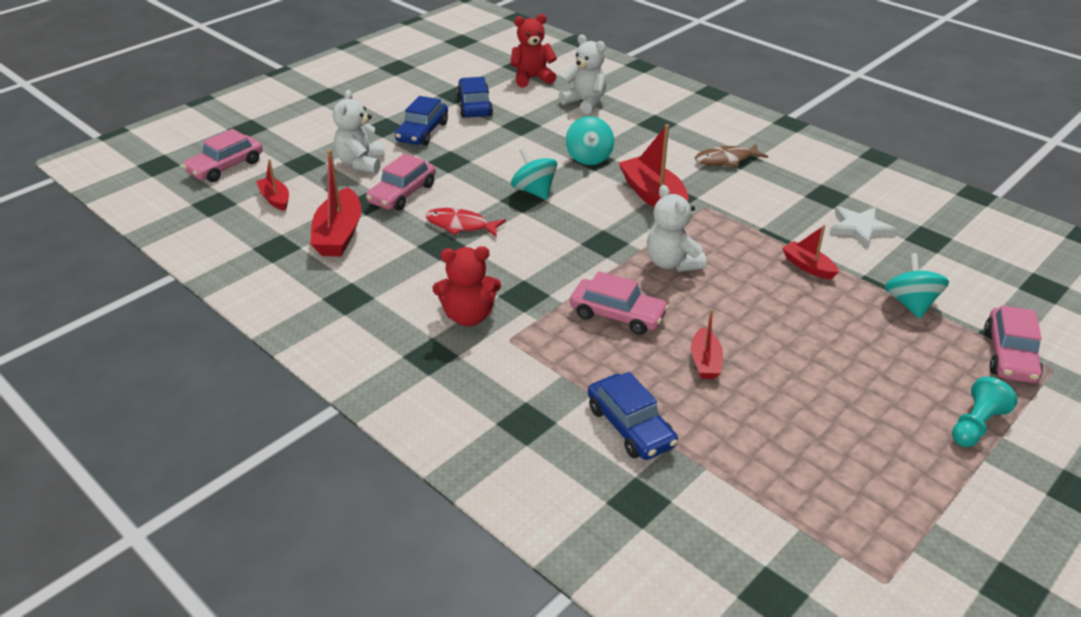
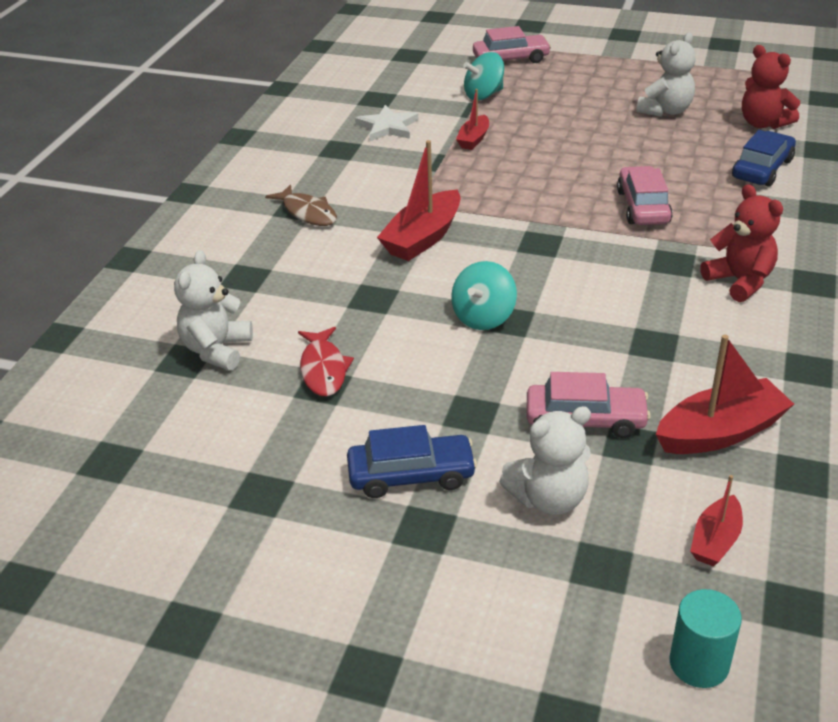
camera: 115 degrees left, 0 degrees up
(226, 167) = (699, 663): pink car -> turquoise cylinder
(460, 225) = (603, 344): red fish -> red fish (323, 369)
(474, 106) = (290, 454): blue car -> none
(532, 78) = (157, 429): red teddy bear -> red teddy bear (763, 123)
(589, 157) = (371, 302): turquoise spinning top -> none
(672, 263) = (535, 200): white teddy bear -> white teddy bear (665, 111)
(705, 361) = (653, 157): red boat -> none
(976, 425) = (600, 63): turquoise pawn -> none

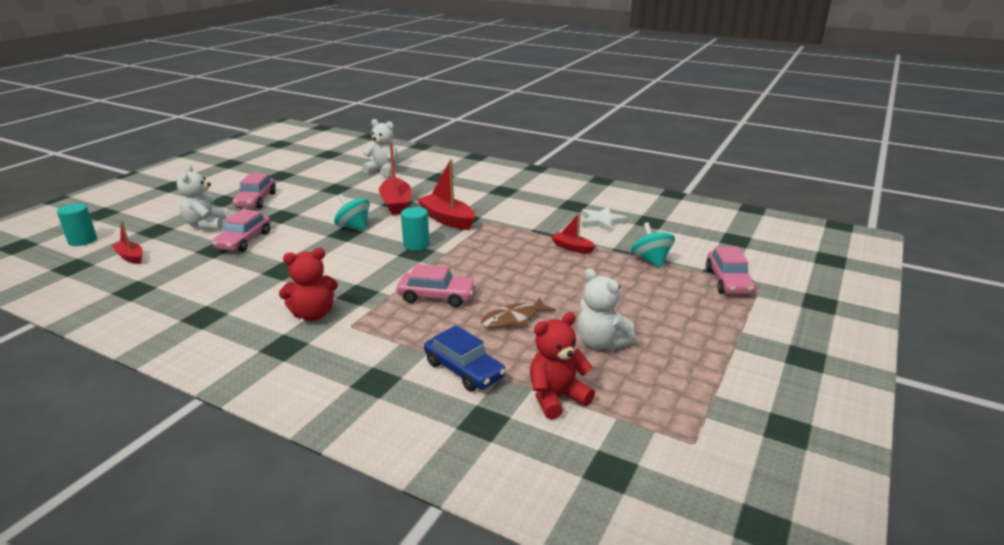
camera: 100 degrees right, 10 degrees down
(307, 213) = (496, 193): brown fish -> brown fish (513, 319)
(323, 369) = (347, 189): red fish -> none
(411, 475) = (256, 200): blue car -> pink car
(517, 247) = (416, 244): none -> turquoise cylinder
(720, 432) = (191, 274): red boat -> red boat (396, 204)

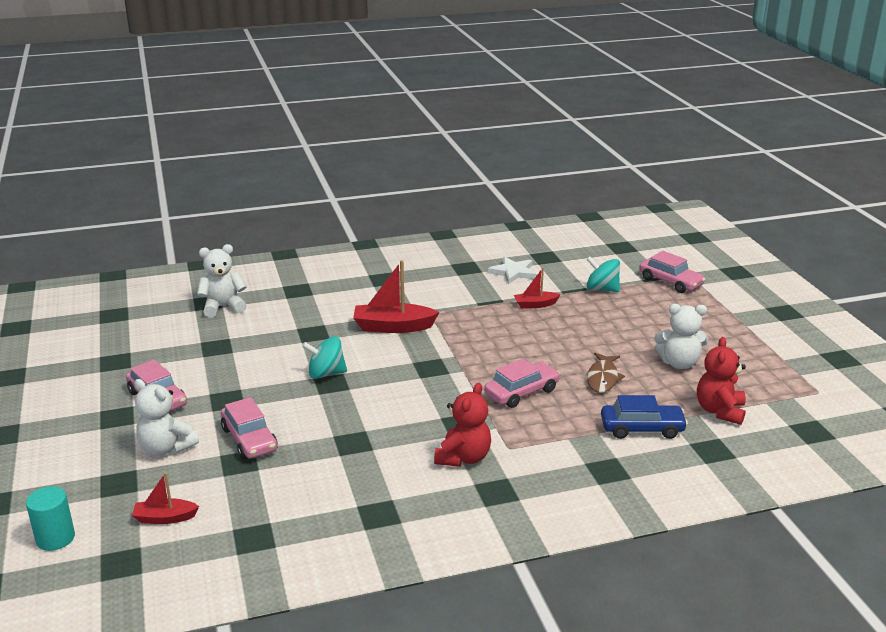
camera: 45 degrees left, 0 degrees up
(396, 204) = (315, 334): red boat -> none
(416, 244) = (416, 361): turquoise cylinder -> none

